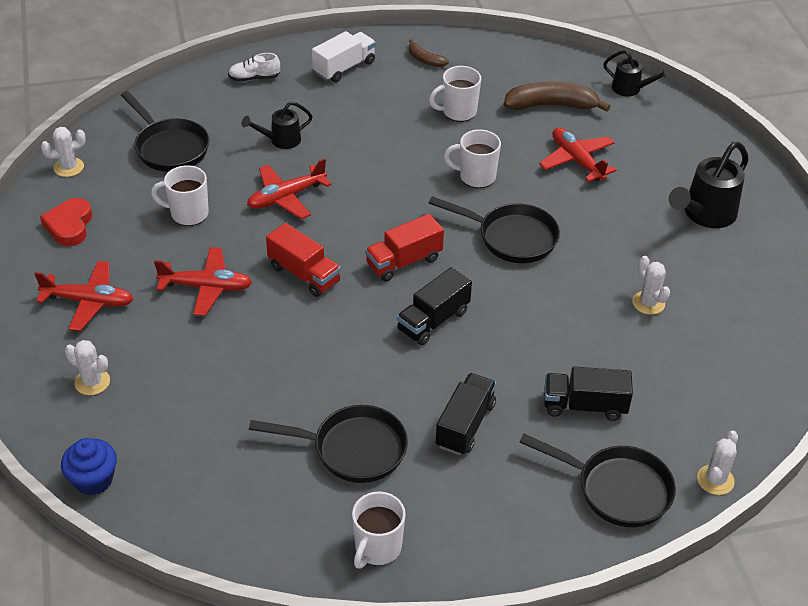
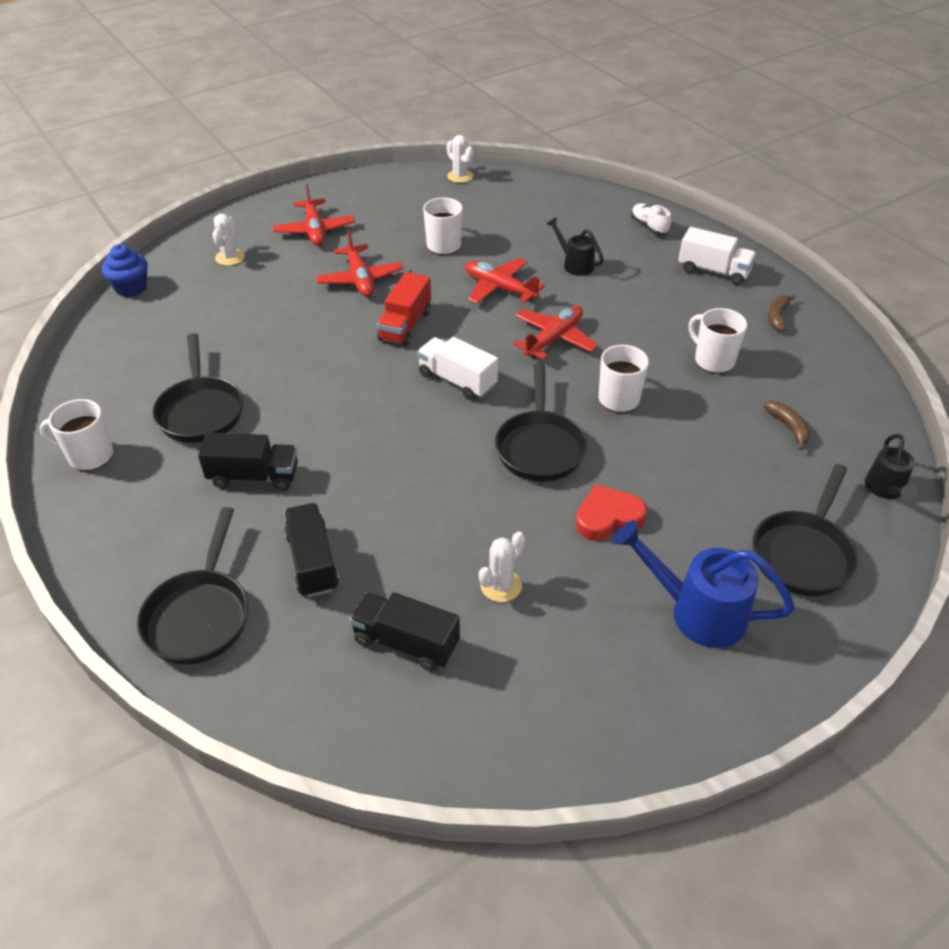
camera: 70 degrees right, 0 degrees up
(69, 225) = (394, 197): red heart -> red heart (608, 517)
(169, 148) = (519, 212): black pan -> black pan (803, 554)
(404, 261) = (457, 380): red truck -> white truck
(433, 321) = (385, 420): black truck -> black truck (406, 642)
(551, 105) = (788, 427): brown banana -> brown banana, size x0.53
(576, 161) = (707, 470): red plane -> red plane (554, 339)
(705, 214) = (697, 612): black watering can -> blue watering can
(715, 480) = (237, 706): white cactus -> none

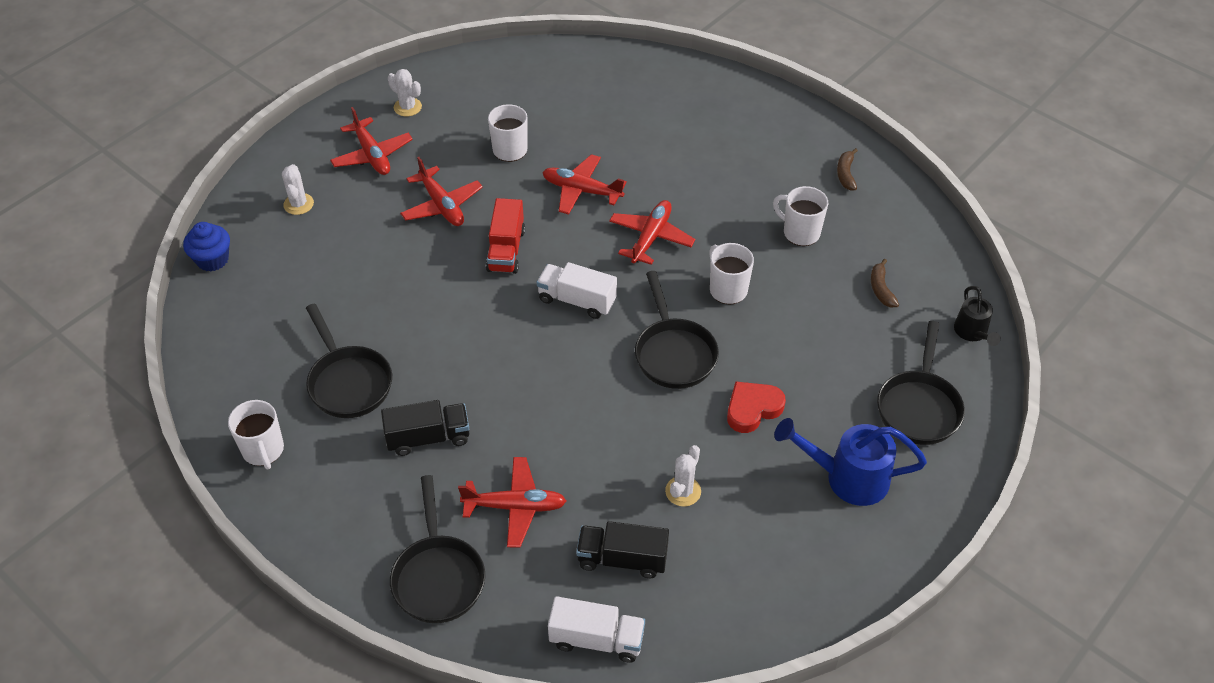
camera: 15 degrees left, 5 degrees up
(89, 456) = (263, 450): white mug -> white mug turned 105 degrees counterclockwise
(312, 562) = (515, 506): black truck -> red plane
(460, 176) = (496, 60): white cactus -> white cactus (407, 107)
(575, 264) = (644, 149): black watering can -> none
(649, 227) = (702, 91): white shoe -> none
(713, 271) = (776, 132): white truck -> white truck (597, 639)
(788, 427) = (881, 289): brown banana -> brown banana turned 150 degrees counterclockwise

